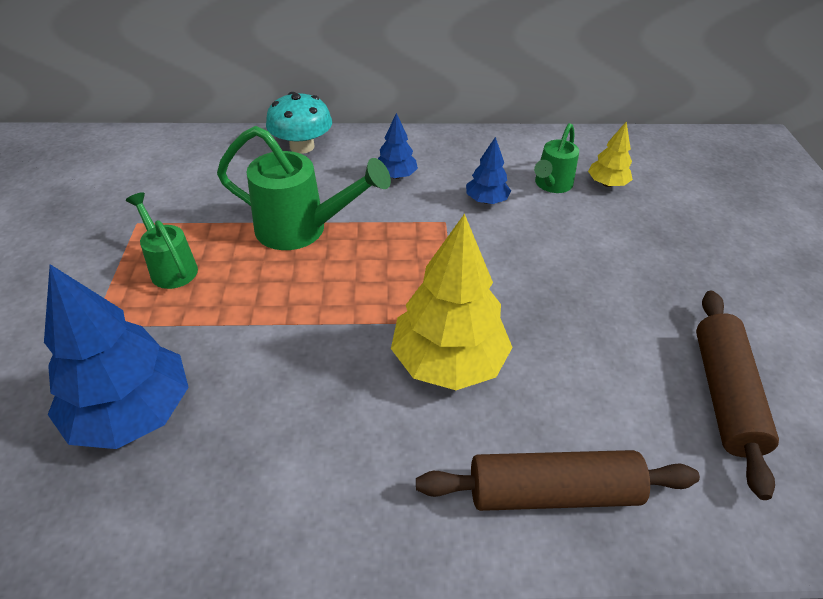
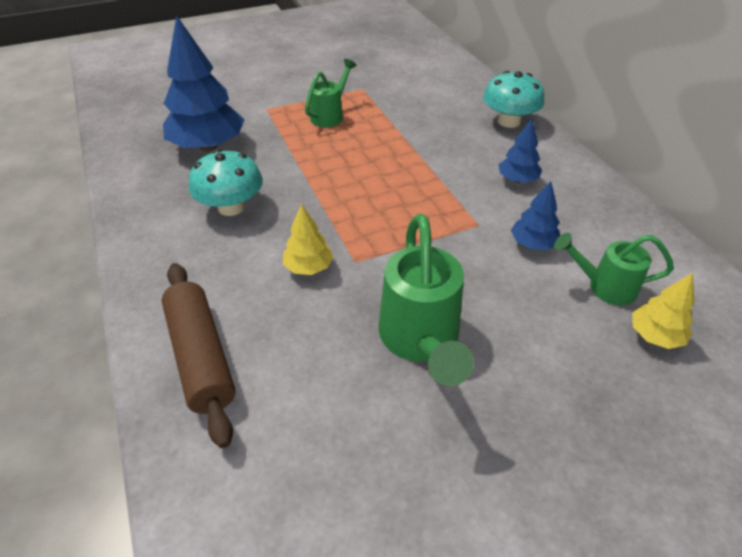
camera: 70 degrees right, 0 degrees up
(298, 412) = (231, 207): none -> turquoise mushroom
(303, 230) = (407, 154): green watering can -> green watering can (421, 342)
(449, 361) = (308, 267): yellow tree -> yellow tree, size x0.50
(724, 395) = (359, 486): brown rolling pin -> none

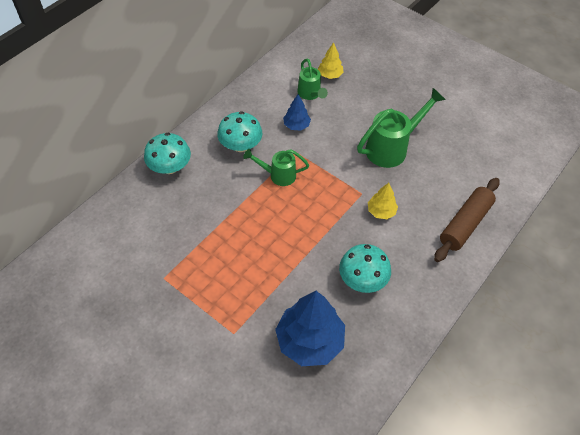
camera: 120 degrees left, 10 degrees up
(330, 115) = (219, 280): green watering can -> green watering can (278, 175)
(517, 180) = (240, 145): blue tree -> turquoise mushroom

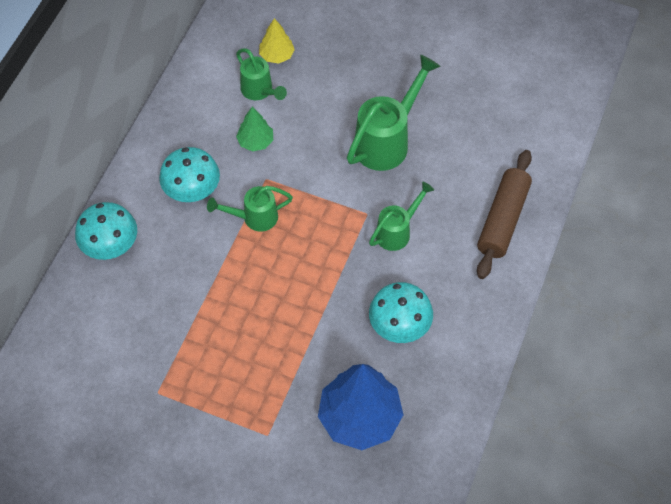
camera: 15 degrees left, 5 degrees up
(296, 125) = (255, 141): blue tree -> green tree
(381, 211) = (397, 231): yellow tree -> green watering can

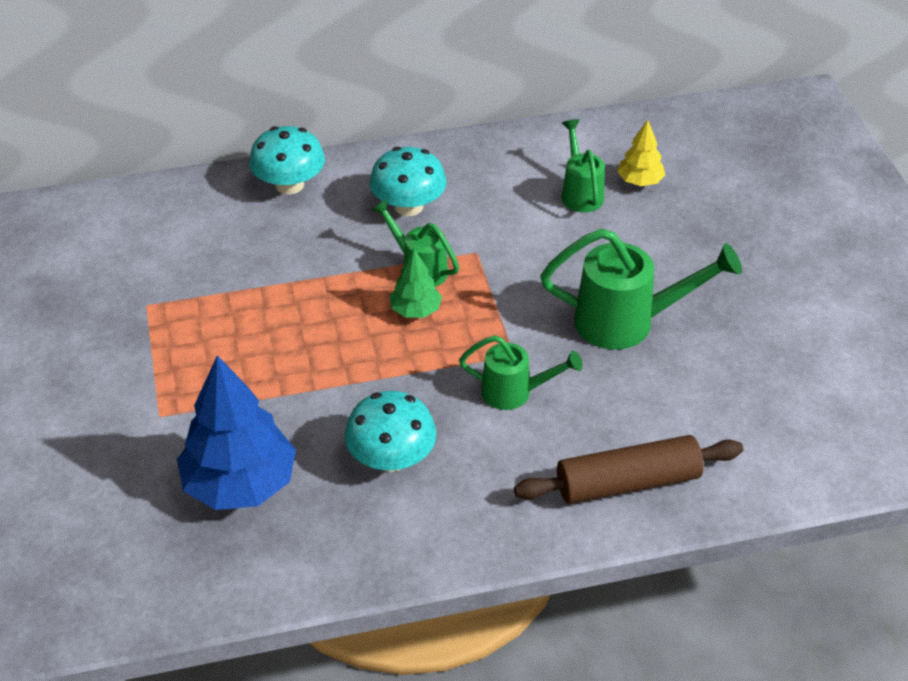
camera: 55 degrees right, 15 degrees down
(255, 141) = (514, 221): green tree -> green tree (415, 310)
(260, 91) = (580, 192): green watering can -> green watering can turned 150 degrees clockwise

